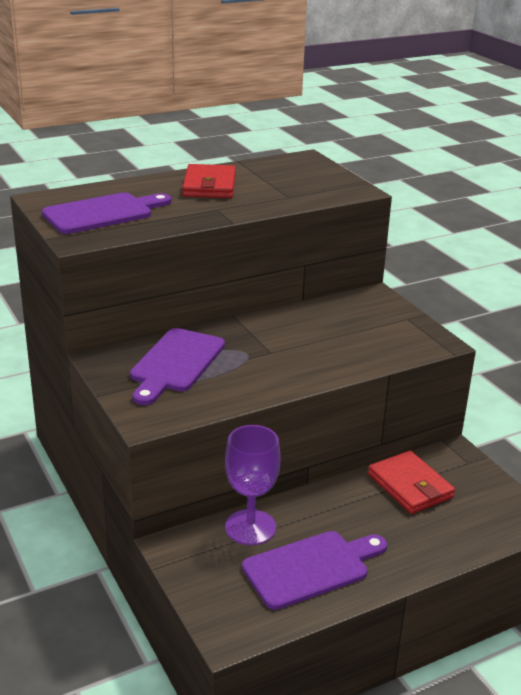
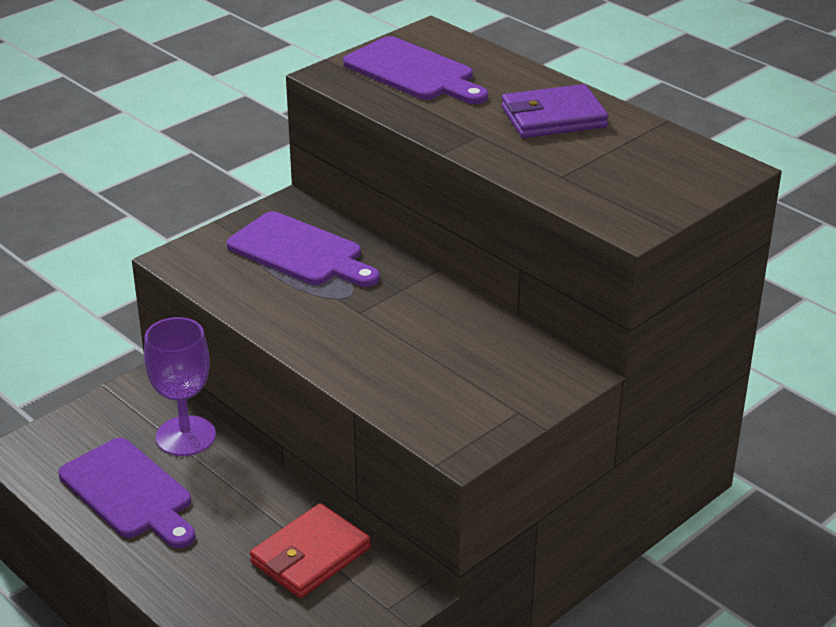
camera: 75 degrees right, 5 degrees up
(175, 363) = (300, 252): purple cutting board -> purple cutting board turned 150 degrees counterclockwise
(209, 186) = (553, 117): red wallet -> purple wallet

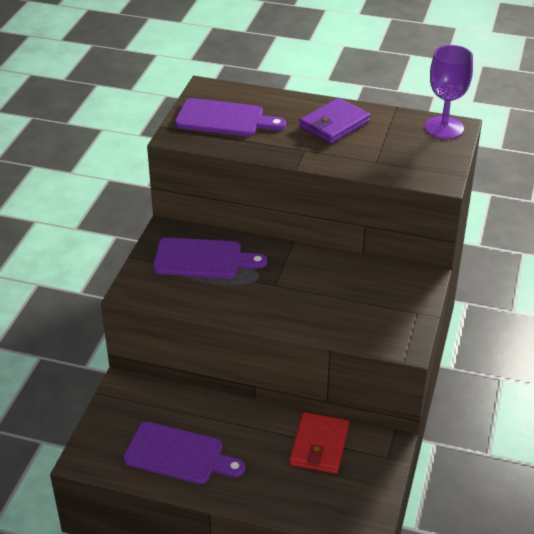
camera: 30 degrees left, 5 degrees up
(185, 436) = (180, 404): purple goblet -> purple goblet (444, 128)

